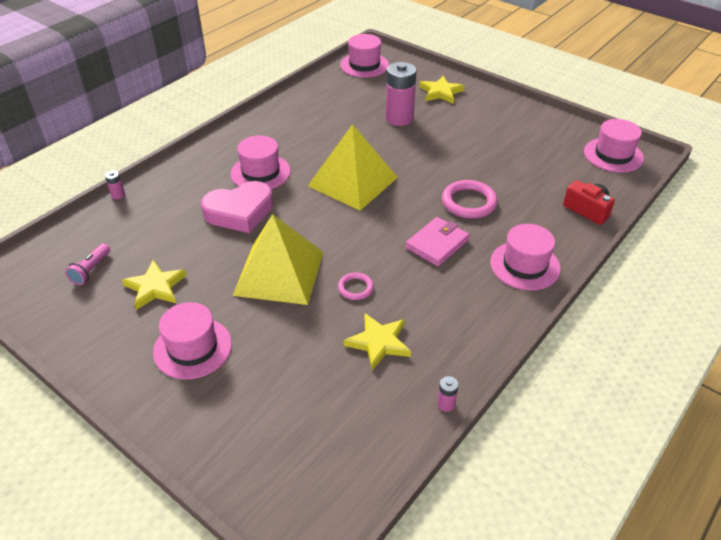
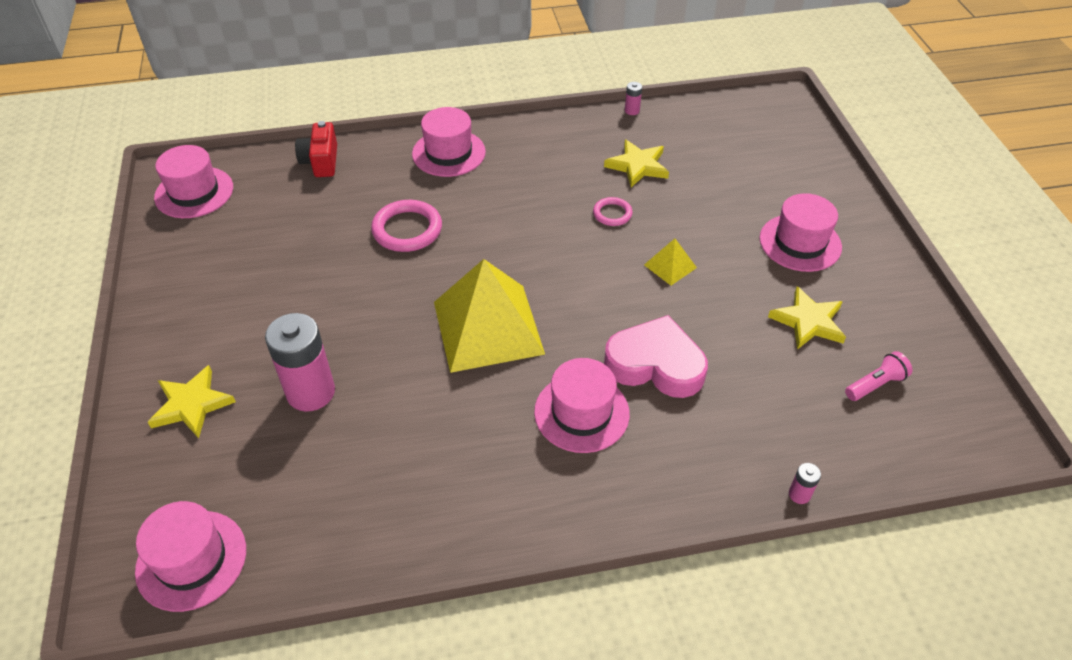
camera: 140 degrees left, 5 degrees up
(279, 273) = (670, 266): yellow pyramid -> yellow pyramid, size x0.43
(437, 244) = (494, 209): pink wallet -> none

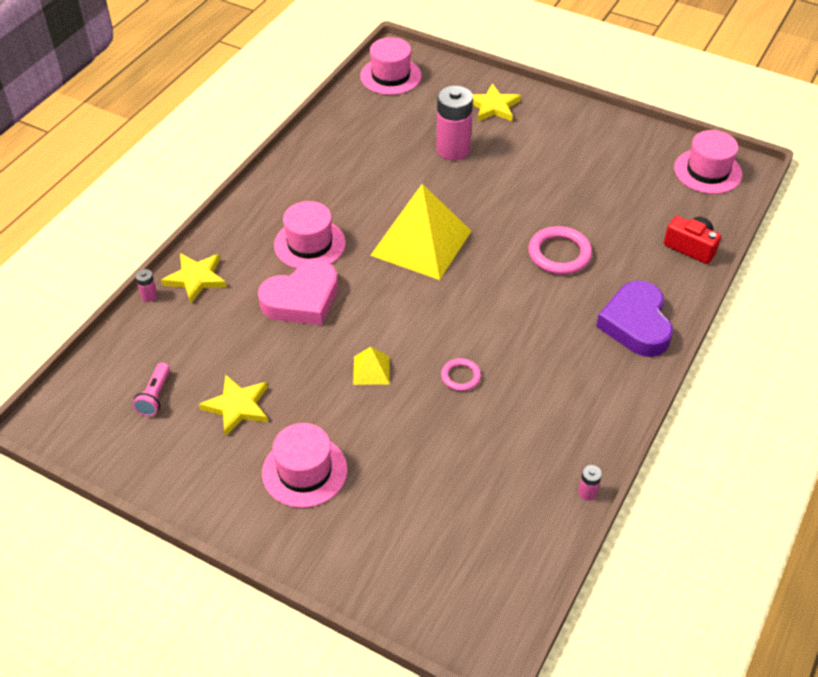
camera: 130 degrees right, 0 degrees up
(449, 153) = (636, 324): pink hat -> purple heart
(637, 166) = (502, 436): yellow star -> yellow star (196, 278)

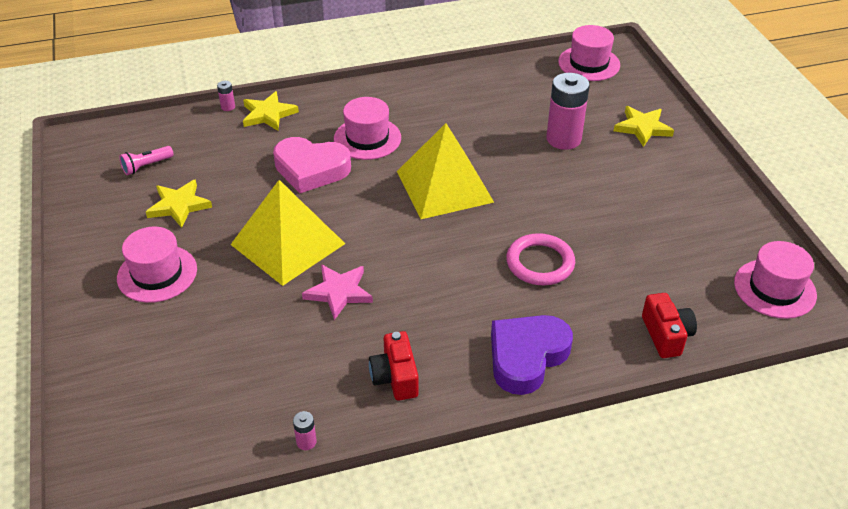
camera: 45 degrees right, 5 degrees down
(371, 370) = (288, 244): yellow pyramid -> yellow pyramid, size x2.35
(460, 376) = (339, 292): pink ring -> pink star
(580, 403) = (395, 377): none -> red camera

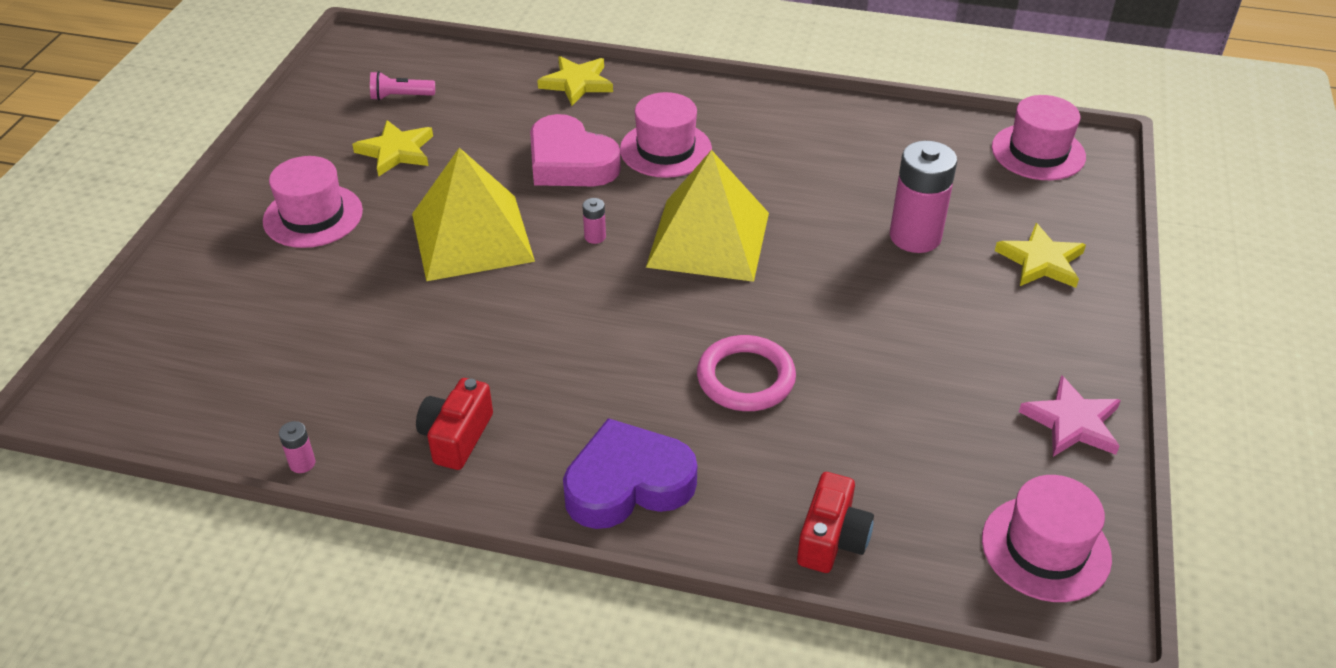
camera: 30 degrees right, 0 degrees up
(228, 107) = (540, 60): pink battery -> pink battery (595, 237)
(339, 292) = (479, 314): pink star -> pink star (1072, 422)

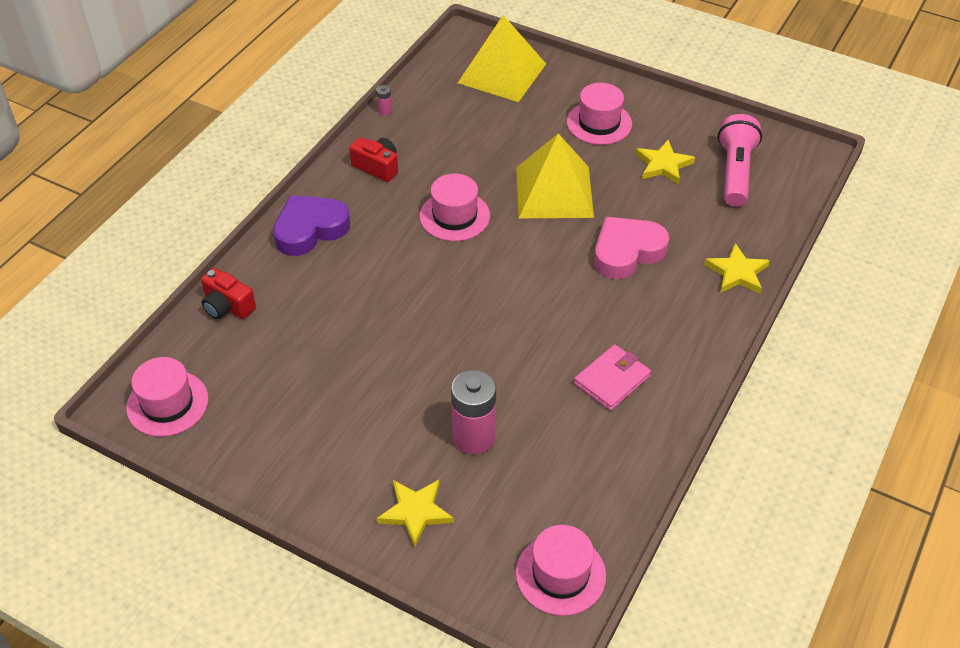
camera: 105 degrees right, 5 degrees up
(400, 96) = (735, 172): pink flashlight -> pink flashlight, size x1.96
(595, 237) = (534, 251): pink battery -> none
(628, 483) = (310, 229): purple heart -> purple heart turned 120 degrees counterclockwise
(665, 149) = (630, 309): pink hat -> pink hat (454, 216)
(709, 239) = (512, 311): yellow pyramid -> yellow pyramid (502, 73)
(745, 378) = (367, 299): pink ring -> none
(778, 150) = (612, 380): none -> pink wallet
(1072, 422) = (251, 460): pink star -> none

